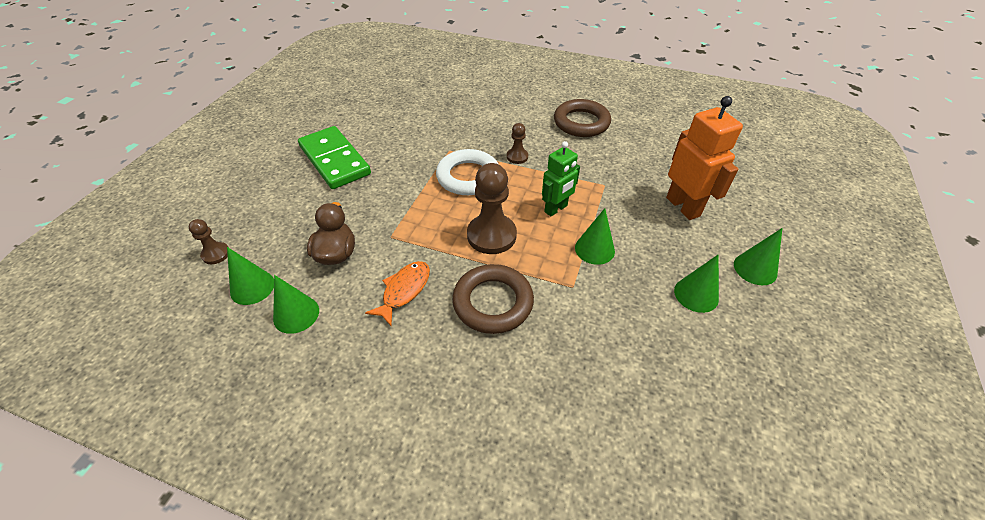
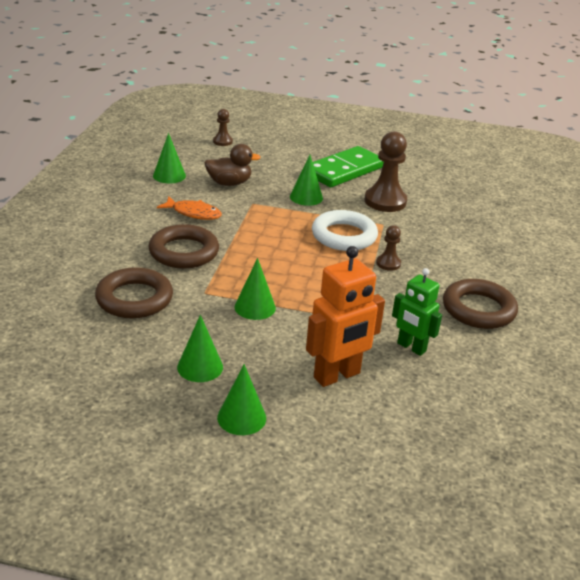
camera: 80 degrees right, 15 degrees down
(252, 287) = (192, 158): green cone -> green cone (306, 197)
(491, 235) = (263, 250): brown pawn -> brown pawn (385, 201)
(556, 209) = (309, 286): green robot -> green robot (411, 347)
(591, 350) = (134, 299): none -> brown ring

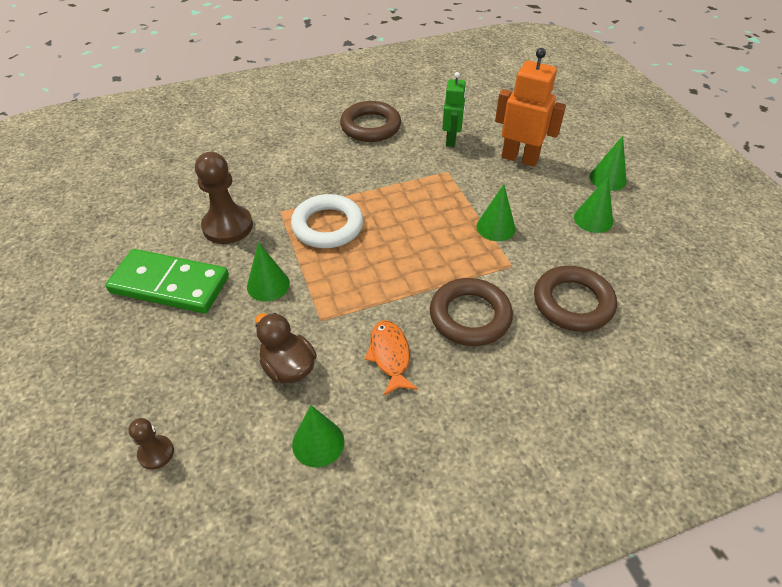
camera: 120 degrees left, 15 degrees up
(388, 263) = (350, 185): brown pawn -> none

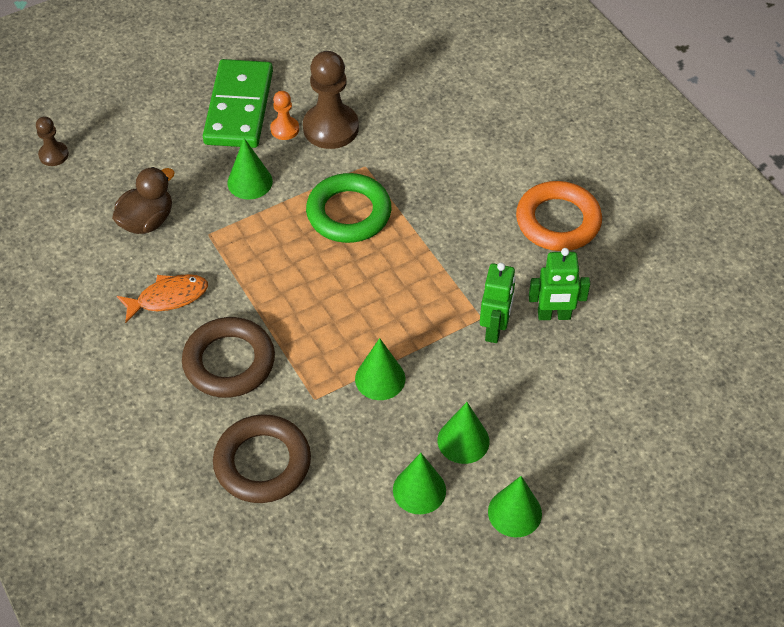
camera: 80 degrees right, 5 degrees up
(214, 255) = (284, 129): none -> orange pawn
(318, 442) = (67, 259): green cone -> green cone (463, 440)
(327, 226) = (349, 213): white ring -> green ring
(370, 126) = (558, 221): brown ring -> orange ring
(459, 167) = (494, 329): none -> green robot
(520, 158) = (534, 400): orange robot -> none

